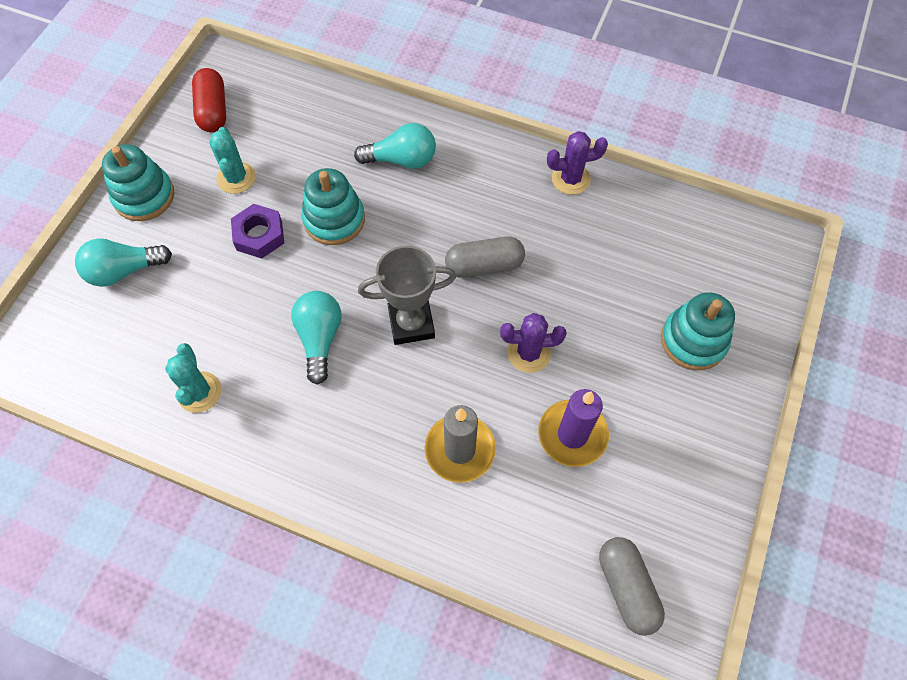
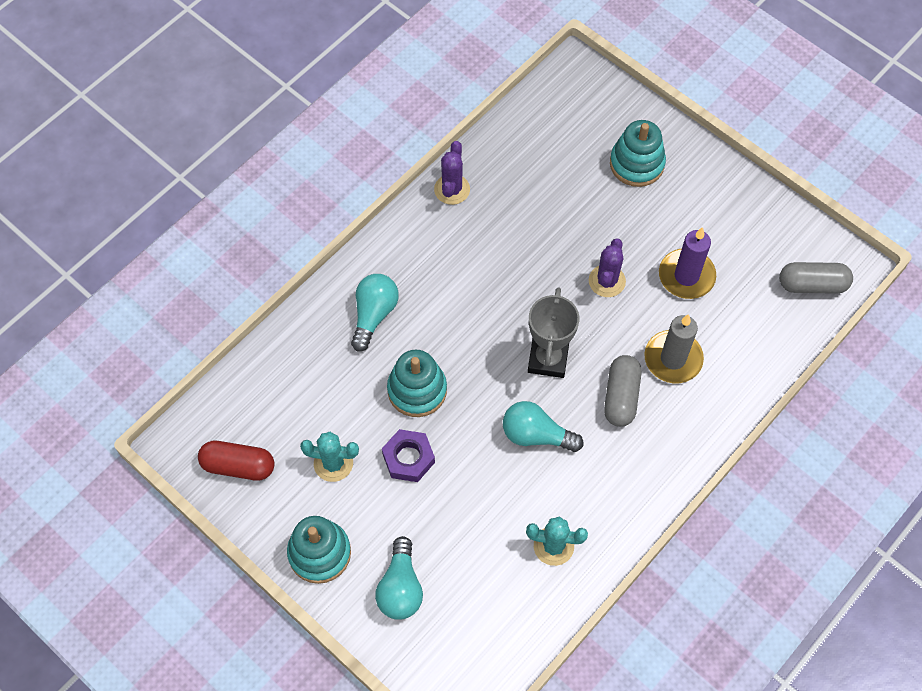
camera: 70 degrees left, 0 degrees up
(484, 265) = (513, 285): grey capsule -> grey capsule (621, 396)

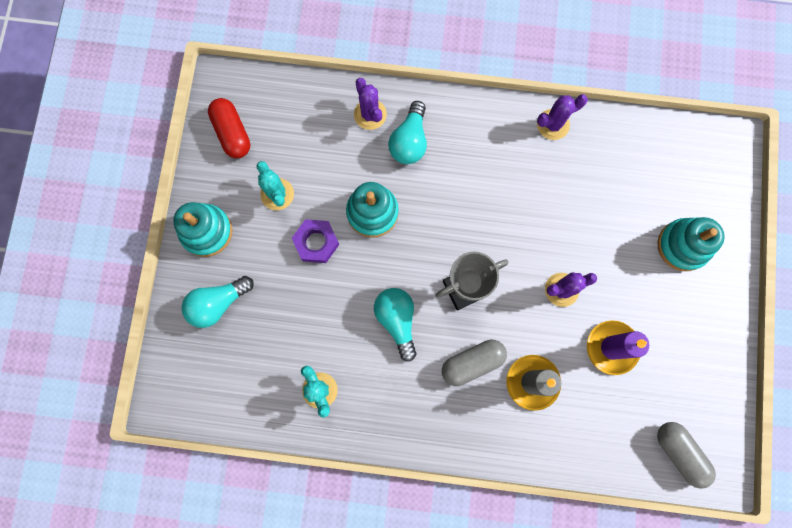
camera: 55 degrees right, 15 degrees up
(320, 331) = (370, 114): none -> purple cactus
(374, 314) = (409, 141): turquoise light bulb -> turquoise light bulb turned 120 degrees clockwise

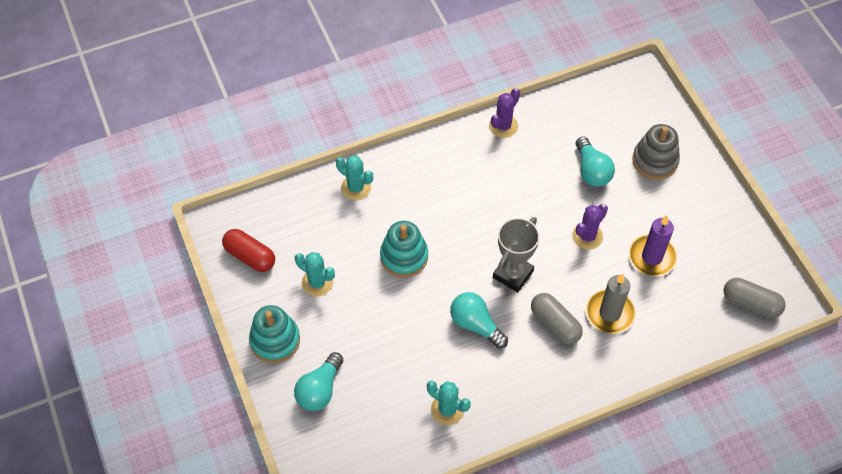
camera: 30 degrees left, 20 degrees down
(316, 242) = (373, 301): purple nut -> none
(370, 114) = (356, 188): purple cactus -> turquoise cactus
(409, 141) = (400, 191): turquoise light bulb -> turquoise light bulb (591, 171)
(472, 363) = (555, 324): grey capsule -> grey capsule turned 75 degrees counterclockwise
(683, 245) = (655, 161): turquoise stacking toy -> grey stacking toy

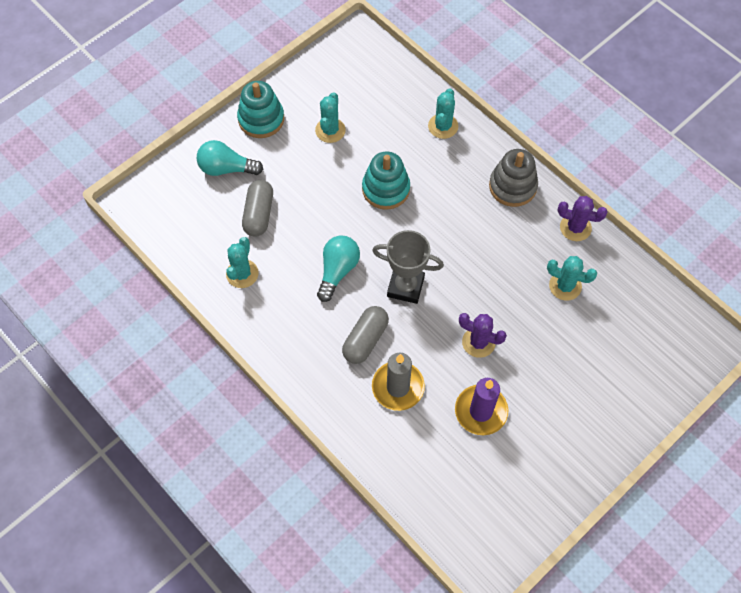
camera: 70 degrees right, 5 degrees up
(250, 256) = (335, 72): red capsule -> none
(556, 154) = (565, 286): none -> turquoise cactus
(591, 171) = (560, 325): turquoise light bulb -> none
(655, 161) = (604, 384): grey stacking toy -> grey stacking toy (512, 186)
(750, 303) = (466, 526): grey capsule -> grey capsule (259, 214)

